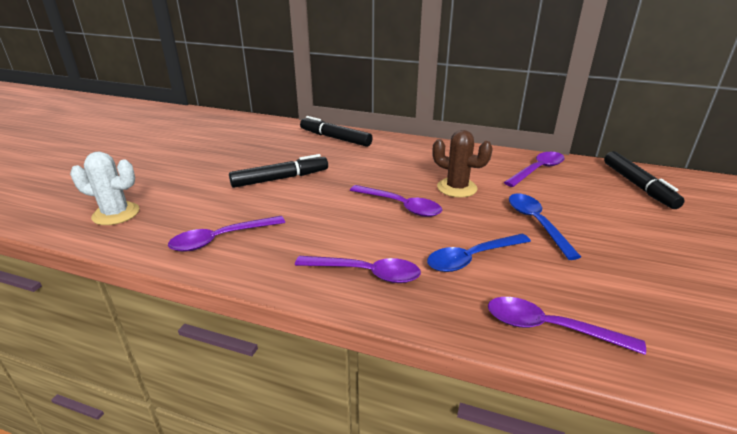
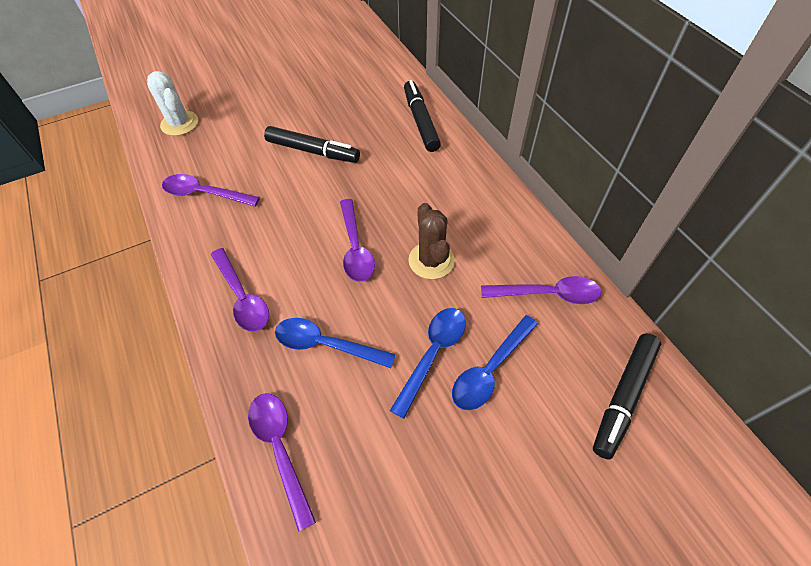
camera: 45 degrees right, 25 degrees up
(573, 211) = (490, 370): none -> blue spoon

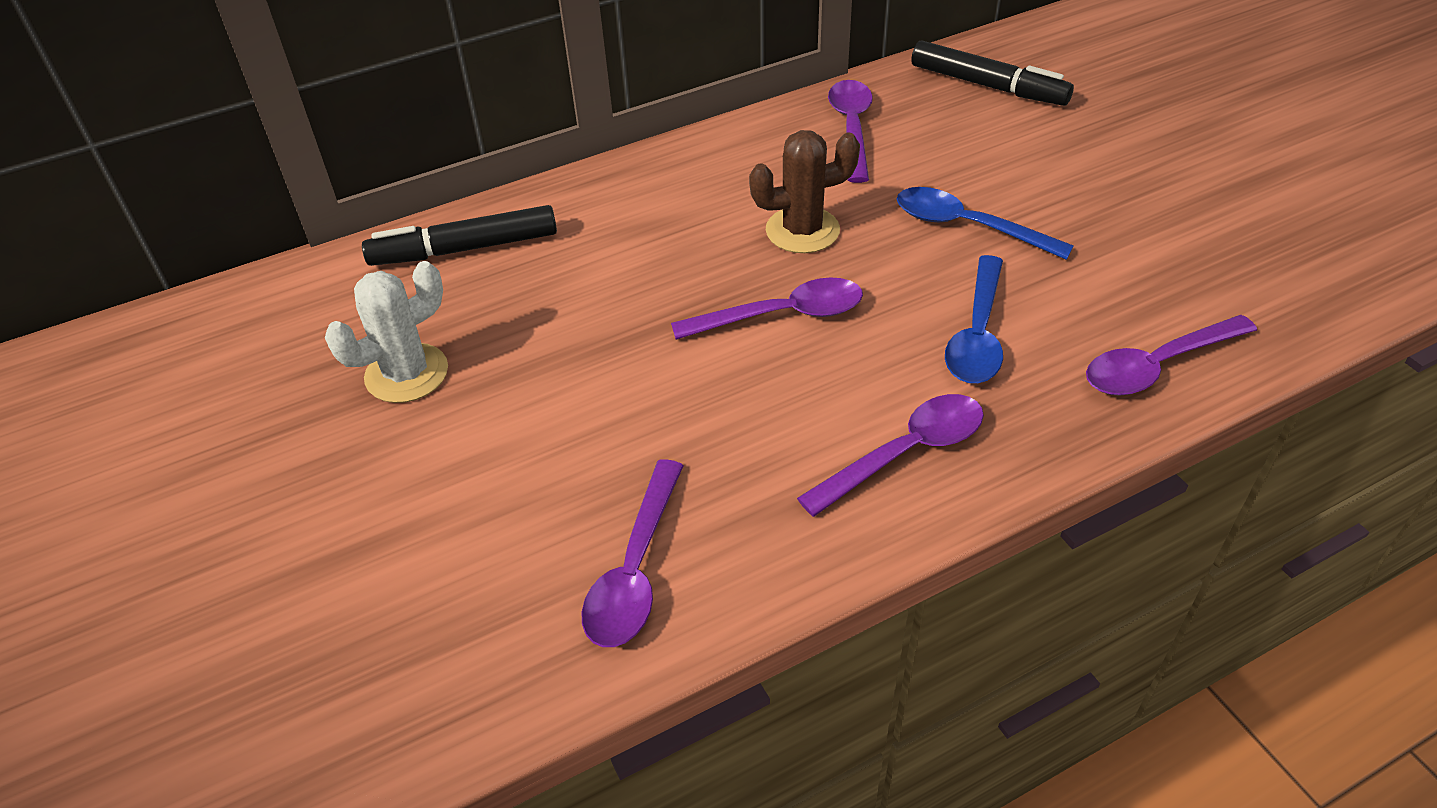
camera: 90 degrees left, 10 degrees down
(179, 123) = (359, 687): white cactus -> white cactus (406, 373)
(313, 151) = (522, 397): black marker -> none
(490, 370) = (978, 178): blue spoon -> none

